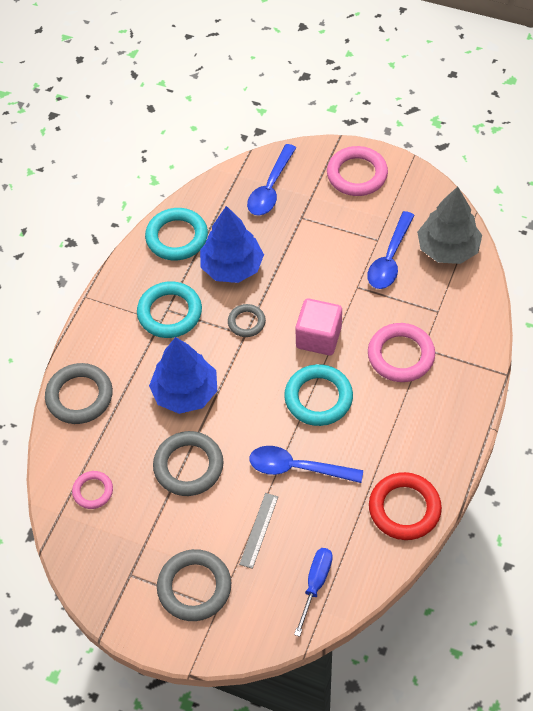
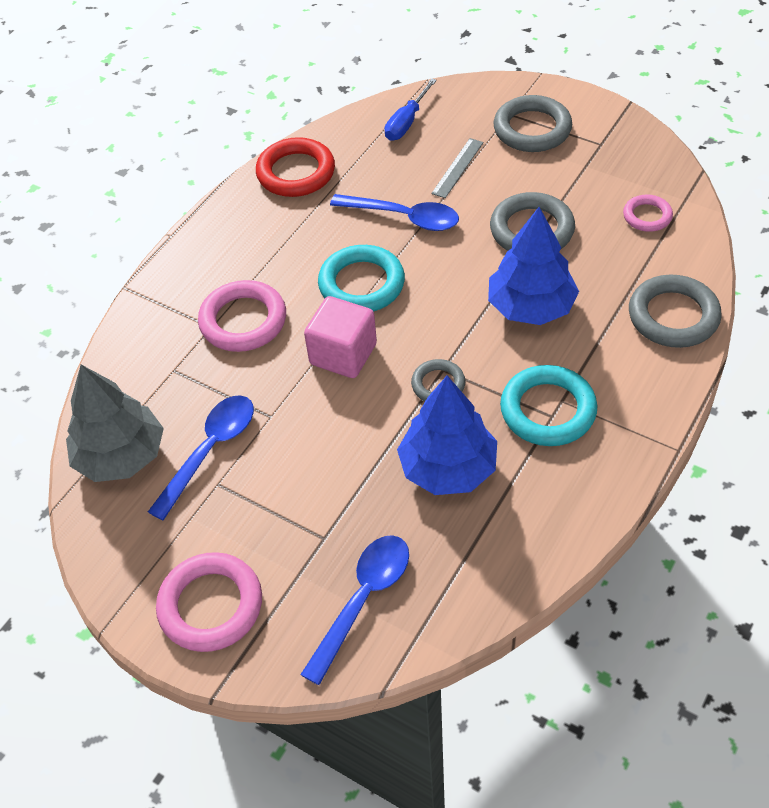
camera: 170 degrees left, 5 degrees down
(177, 237) = (531, 529): turquoise ring -> none

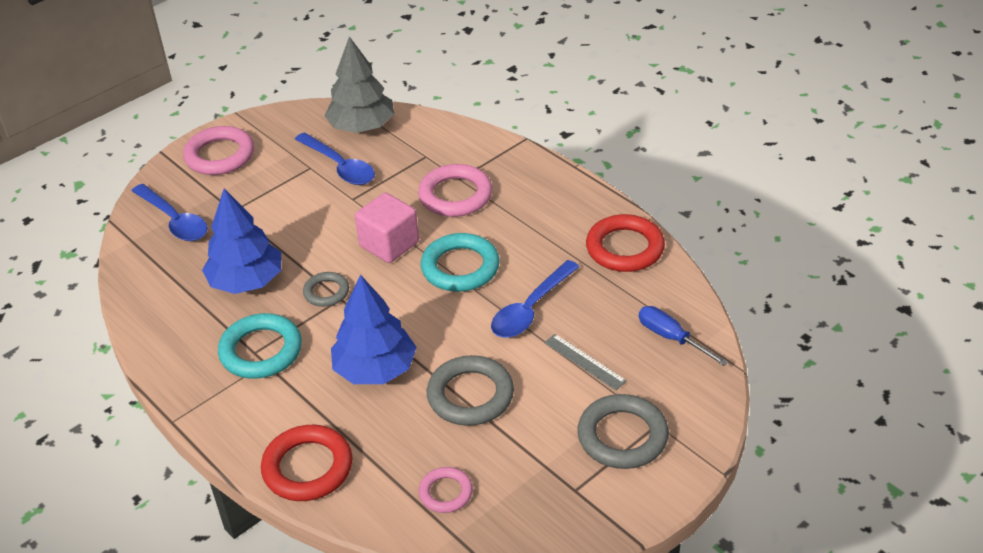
camera: 105 degrees right, 10 degrees down
(673, 316) = (308, 467): grey ring -> red ring

